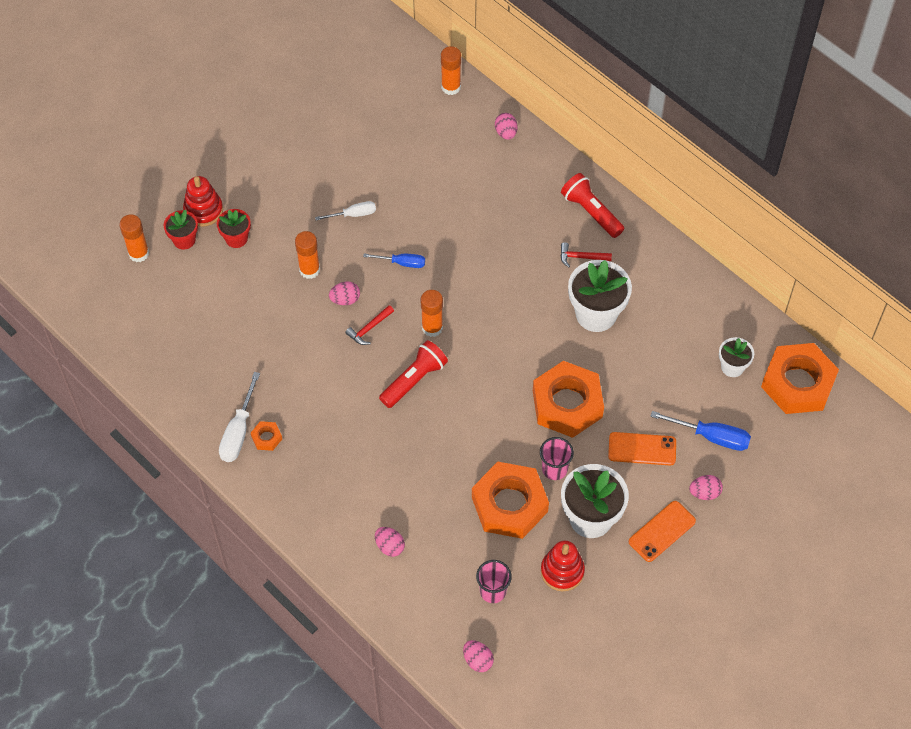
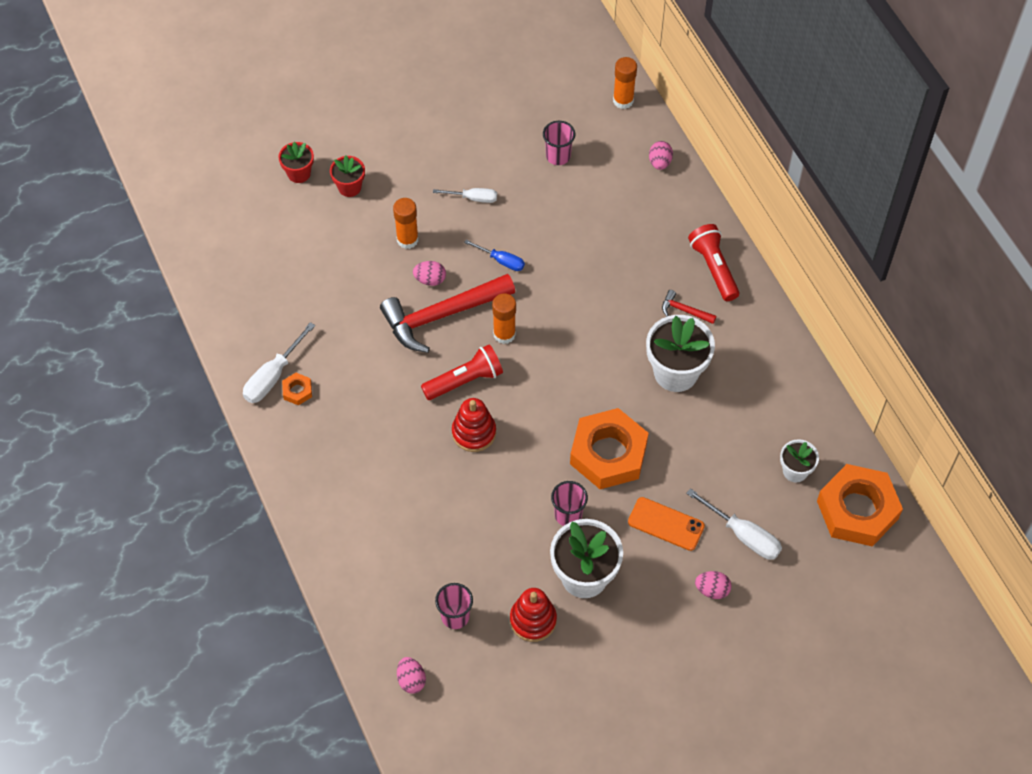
camera: 20 degrees right, 0 degrees up
(138, 253) = (250, 173): orange glue stick -> none
(203, 210) = (329, 150): red stacking toy -> red stacking toy (474, 432)
(369, 328) = (441, 315): red hammer -> red hammer, size x2.38
(390, 546) = (372, 537): pink egg -> none
(413, 154) = (558, 156): none -> pink cup
(509, 504) = (508, 535): orange nut -> none
(662, 531) = (651, 614): orange phone -> none
(711, 436) = (743, 535): blue screwdriver -> white screwdriver

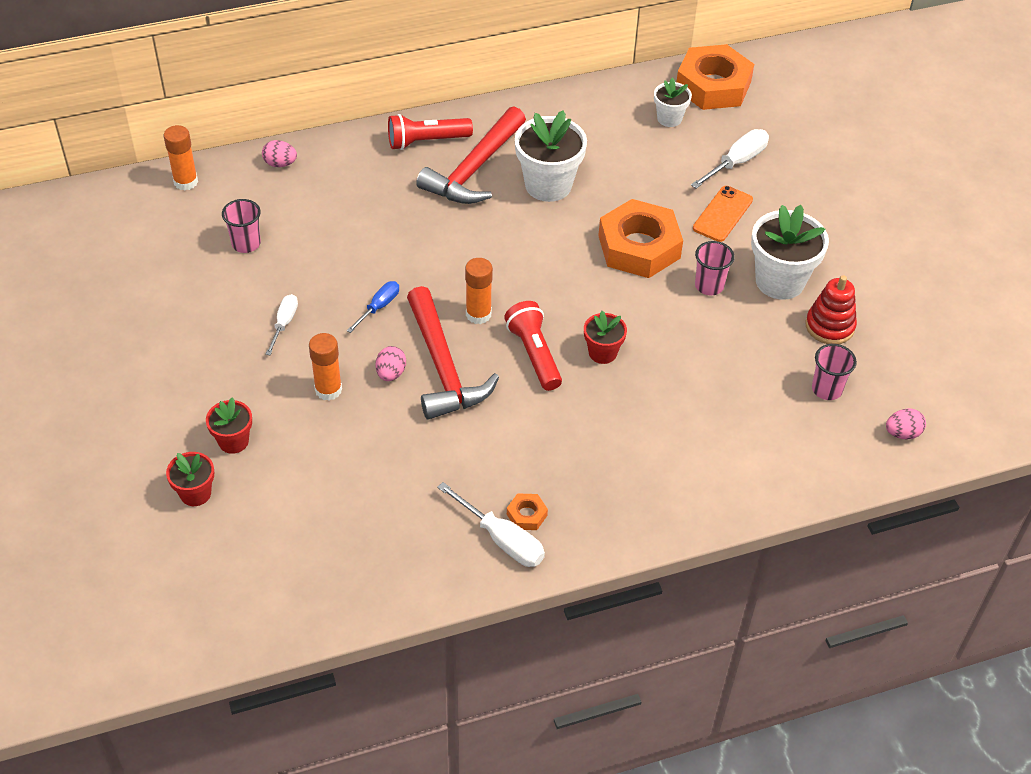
camera: 85 degrees left, 10 degrees down
(474, 432) = (602, 353): red stacking toy -> red flower pot
(684, 310) = (474, 169): red hammer -> red hammer, size x2.38
(712, 590) = (795, 191): pink egg -> none

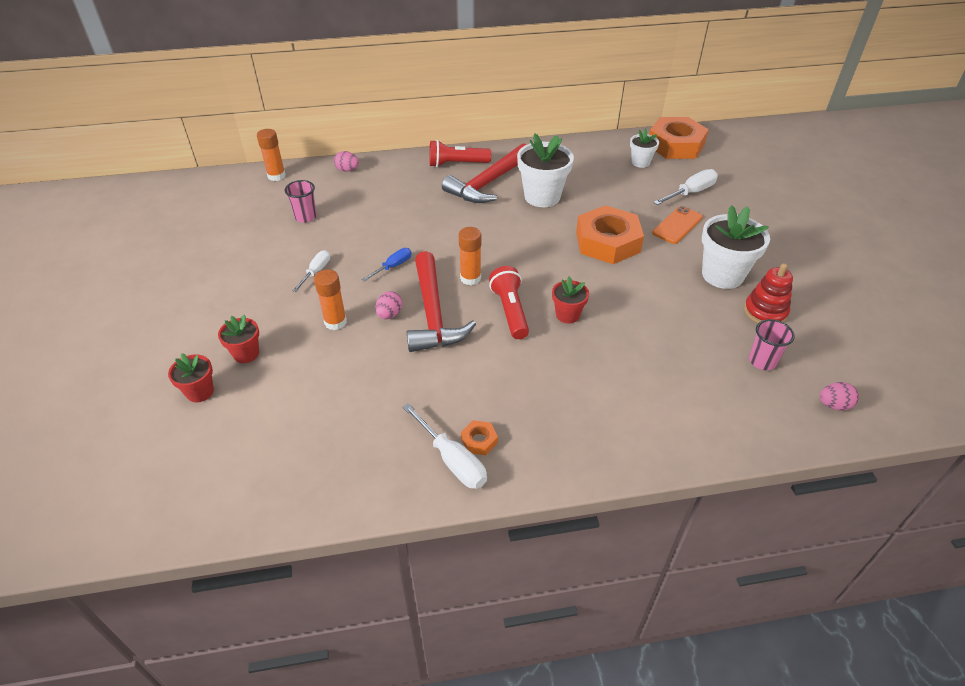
camera: 10 degrees right, 5 degrees down
(709, 286) = (662, 273): pink cup -> none

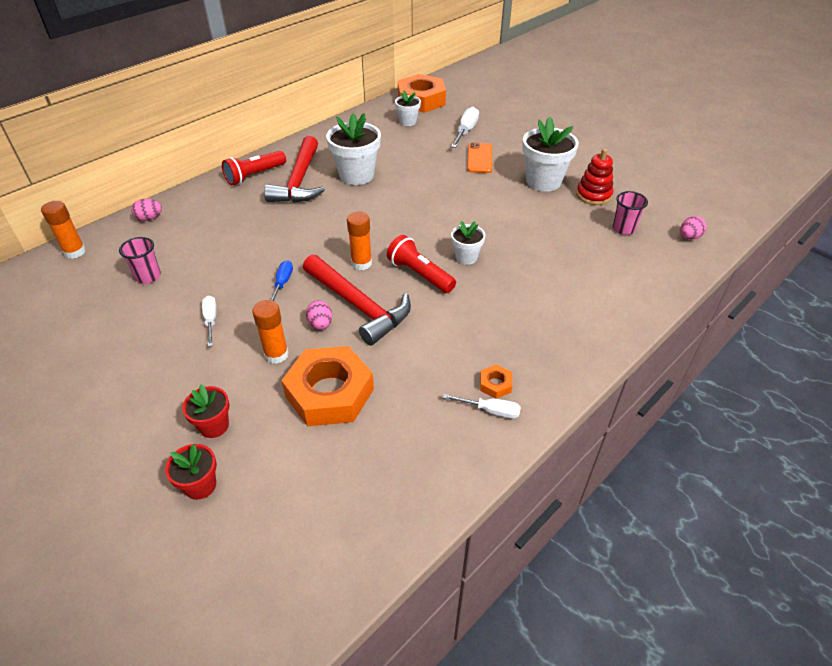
camera: 35 degrees left, 0 degrees up
(452, 460) = (490, 410): white screwdriver -> white screwdriver, size x0.65
(567, 315) = (466, 257): red flower pot -> white flower pot
(607, 242) = (442, 190): orange nut -> orange nut (329, 393)

